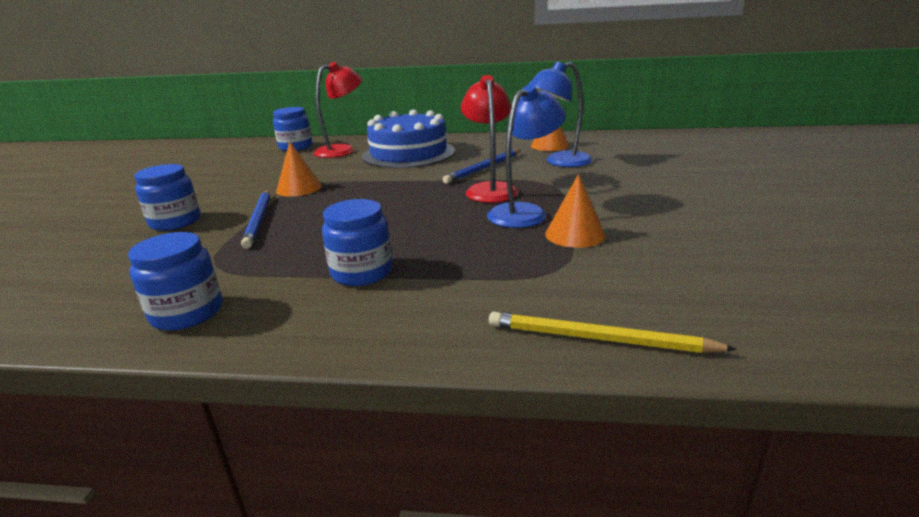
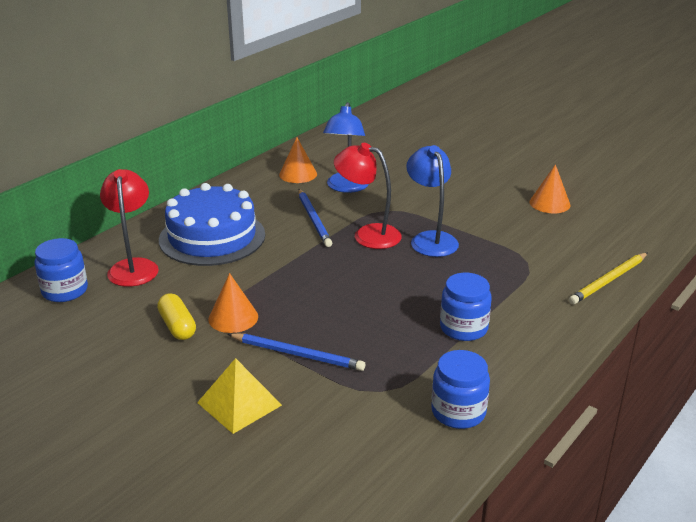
camera: 60 degrees left, 5 degrees up
(175, 222) = (239, 404): blue jar -> yellow pyramid
(274, 179) = (177, 326): none -> yellow capsule
(575, 234) = (487, 238): orange cone -> orange cone (549, 203)

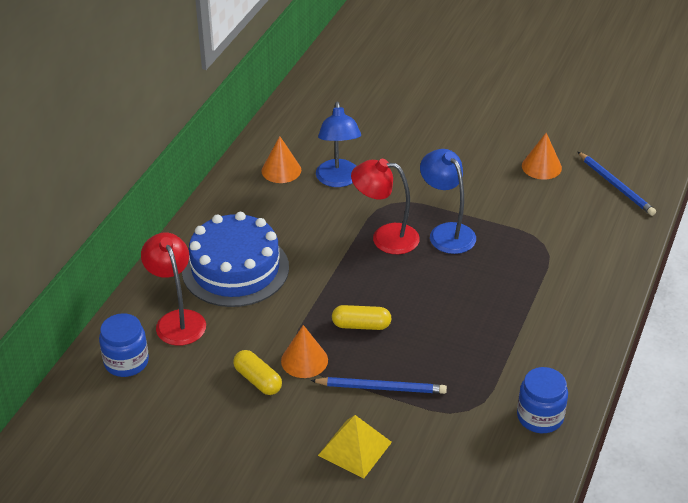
camera: 15 degrees left, 10 degrees up
(306, 298) = (361, 325): none -> yellow capsule
(314, 219) = (325, 228): blue pencil -> blue pencil (616, 186)
(463, 328) = (514, 330): blue jar -> none
(608, 280) = (621, 252): yellow pencil -> none

